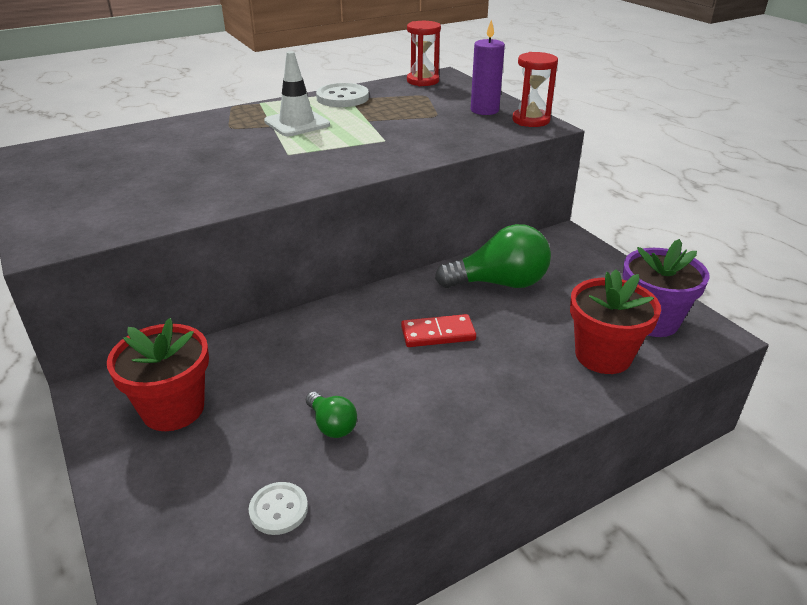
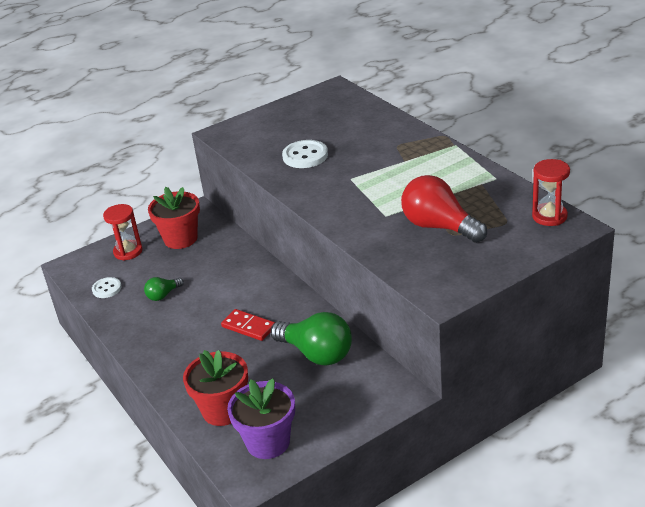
camera: 90 degrees right, 0 degrees up
(297, 123) = (412, 170): white traffic cone -> none
(342, 98) = (481, 180): white button -> white button (305, 156)
(420, 119) = (439, 227): none -> red light bulb
(438, 334) = (248, 327): red domino -> red domino turned 45 degrees counterclockwise
(484, 110) = (473, 260): purple candle -> none
(499, 283) = (317, 354): green light bulb -> green light bulb turned 45 degrees counterclockwise
(531, 120) = (453, 289): red hourglass -> red hourglass (128, 252)

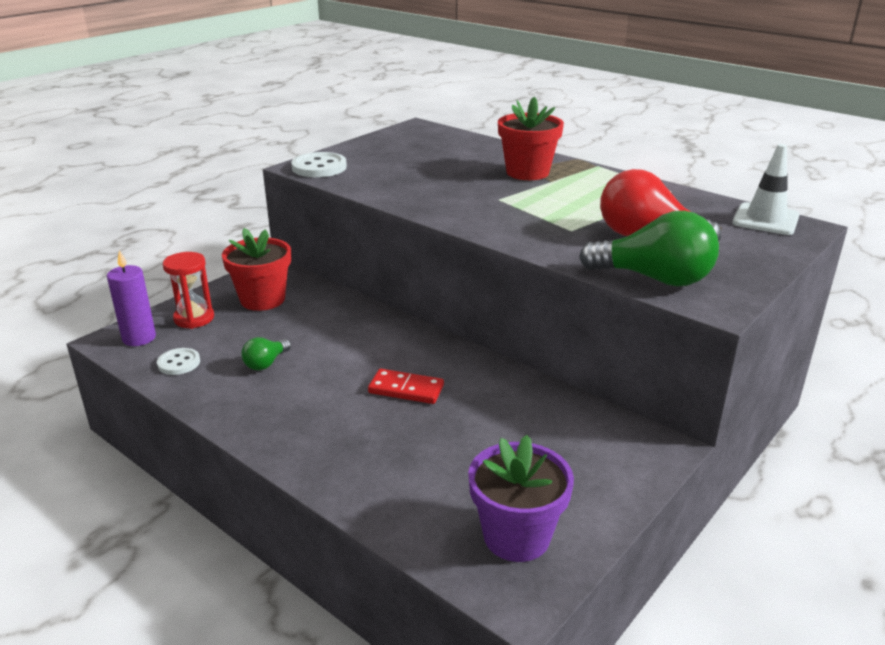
camera: 20 degrees left, 5 degrees down
(87, 265) = (139, 338): none -> purple candle
(223, 410) = (425, 500): red flower pot -> red flower pot (527, 172)
(305, 156) = (426, 182): white button -> white button (319, 167)
(317, 354) = (517, 412): green light bulb -> green light bulb (654, 279)
(549, 216) = (765, 219): red hourglass -> white traffic cone

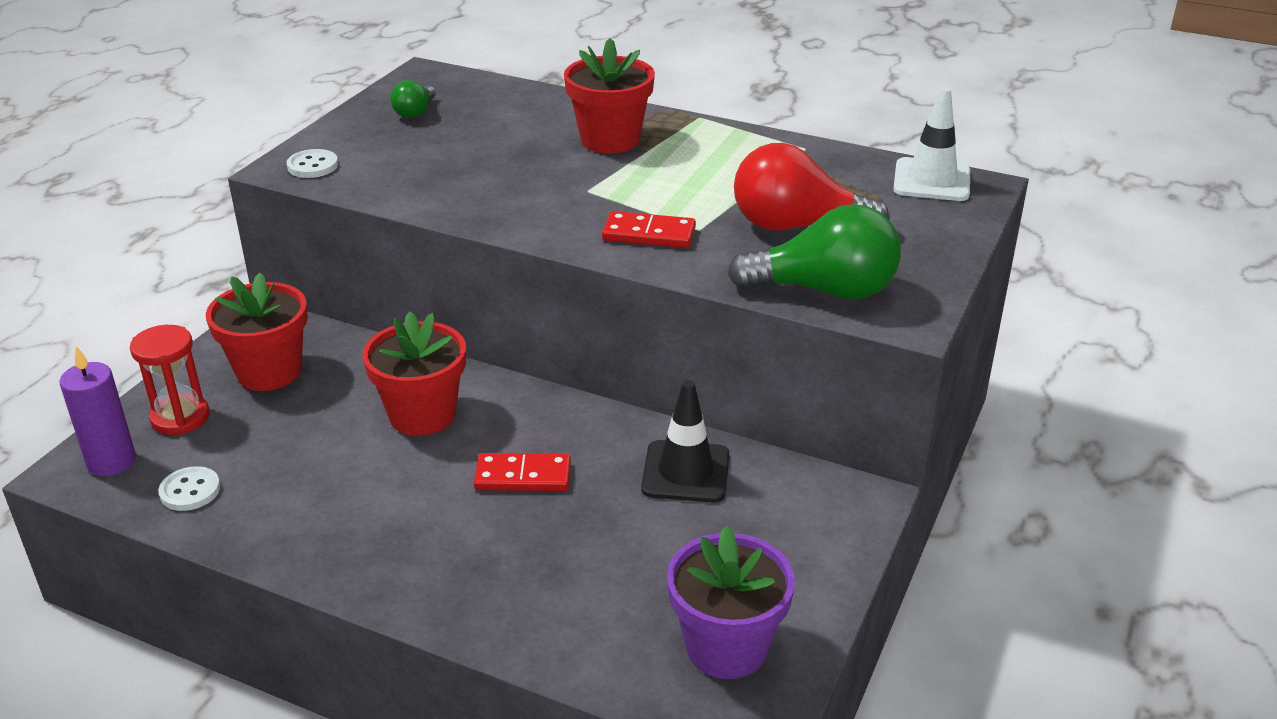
camera: 15 degrees left, 5 degrees up
(266, 363) = (316, 470): green light bulb -> green light bulb (415, 112)
(319, 167) = (312, 166): white button -> white button, size x0.63
(352, 340) = (422, 415): none -> red flower pot
(527, 405) = (685, 472): none -> black traffic cone
(532, 229) = (649, 234): none -> red domino

